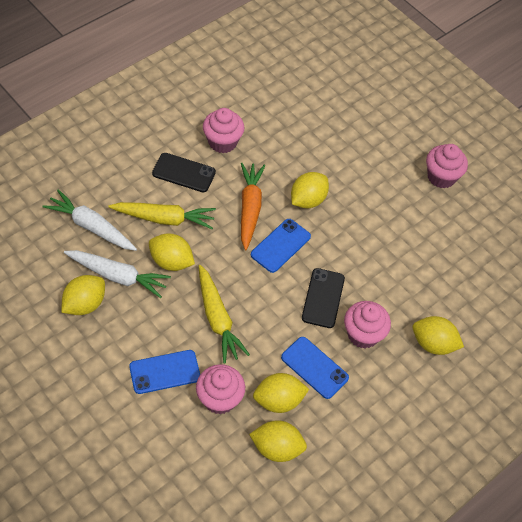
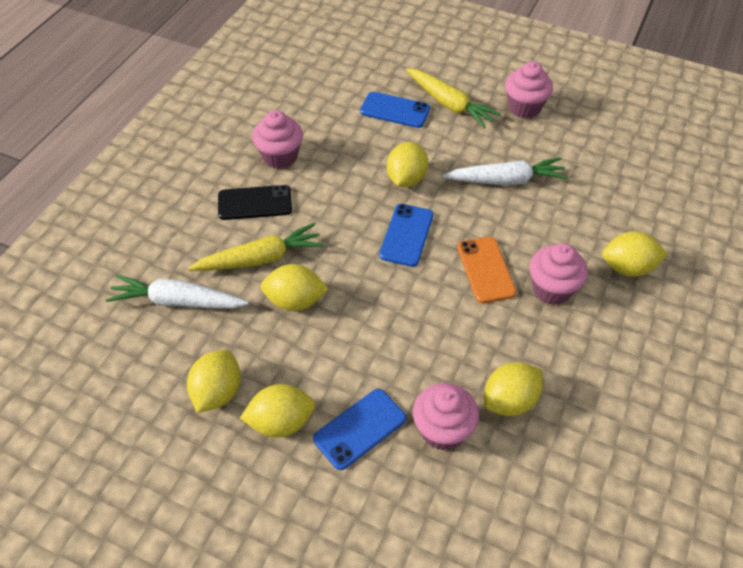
camera: 20 degrees left, 5 degrees down
(118, 276) = (241, 343): white carrot -> white carrot (506, 180)
(217, 319) = (385, 341): yellow carrot -> yellow carrot (449, 104)
(249, 208) = (349, 211): orange carrot -> none
(277, 448) = (542, 456): yellow lemon -> yellow lemon (281, 422)
(314, 367) = (524, 346): blue phone -> blue phone (395, 110)
(323, 298) = (485, 270): black phone -> orange phone

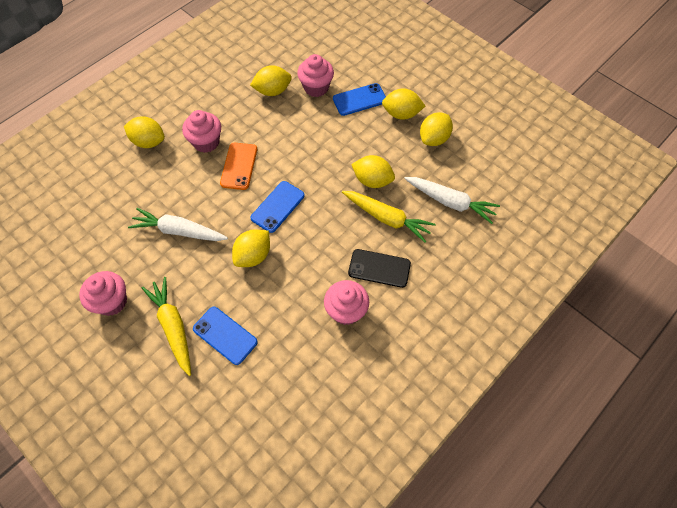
camera: 160 degrees left, 10 degrees up
(260, 258) = (387, 218): yellow carrot -> yellow carrot turned 150 degrees counterclockwise

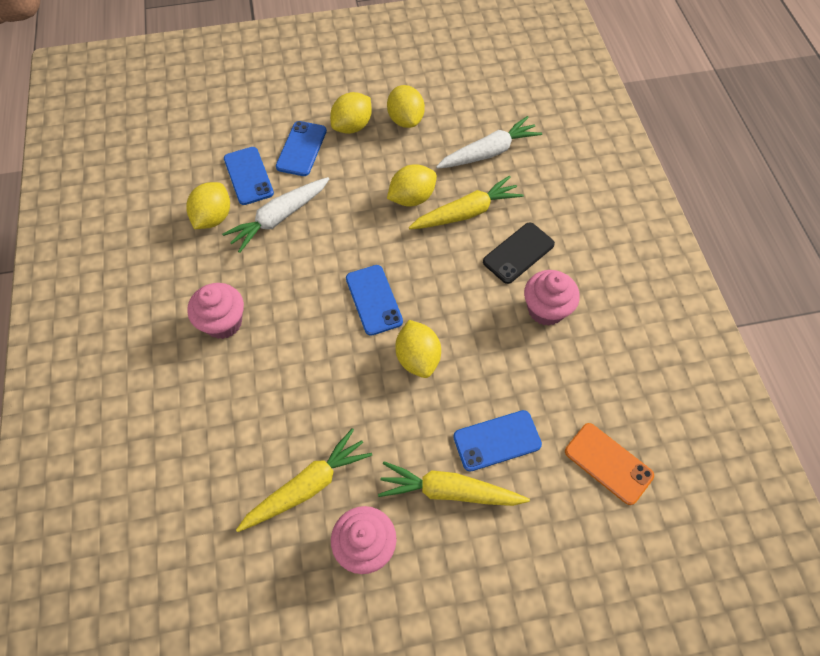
camera: 55 degrees left, 0 degrees up
(131, 249) = (307, 486): none -> yellow carrot
(148, 142) = (164, 385): yellow lemon -> none
(179, 231) = (325, 418): white carrot -> white carrot (279, 218)
(239, 166) = (287, 307): orange phone -> orange phone (608, 463)
(316, 87) = (248, 176): pink cupcake -> blue phone

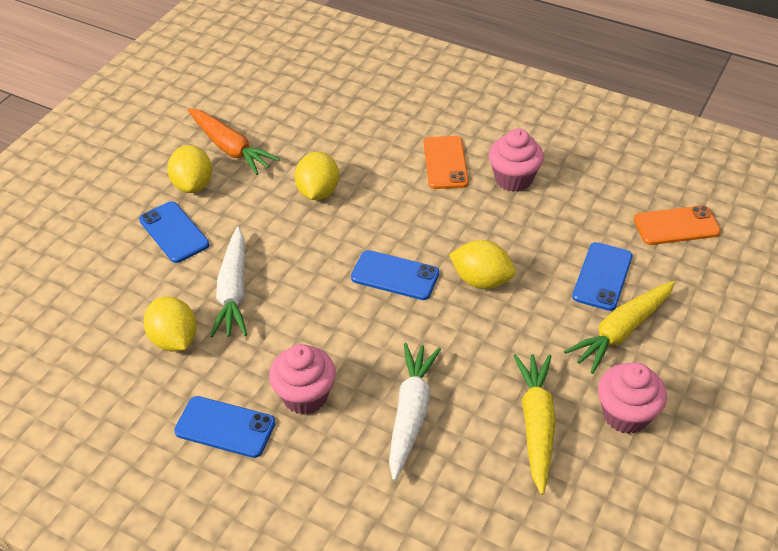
camera: 50 degrees left, 15 degrees down
(248, 176) = (157, 287): blue phone -> blue phone (225, 427)
(405, 120) = (230, 148): yellow lemon -> orange carrot
(466, 212) = (372, 168): yellow carrot -> none
(489, 152) = (328, 121): white carrot -> white carrot (411, 413)
(518, 253) = (445, 163): black phone -> orange phone

